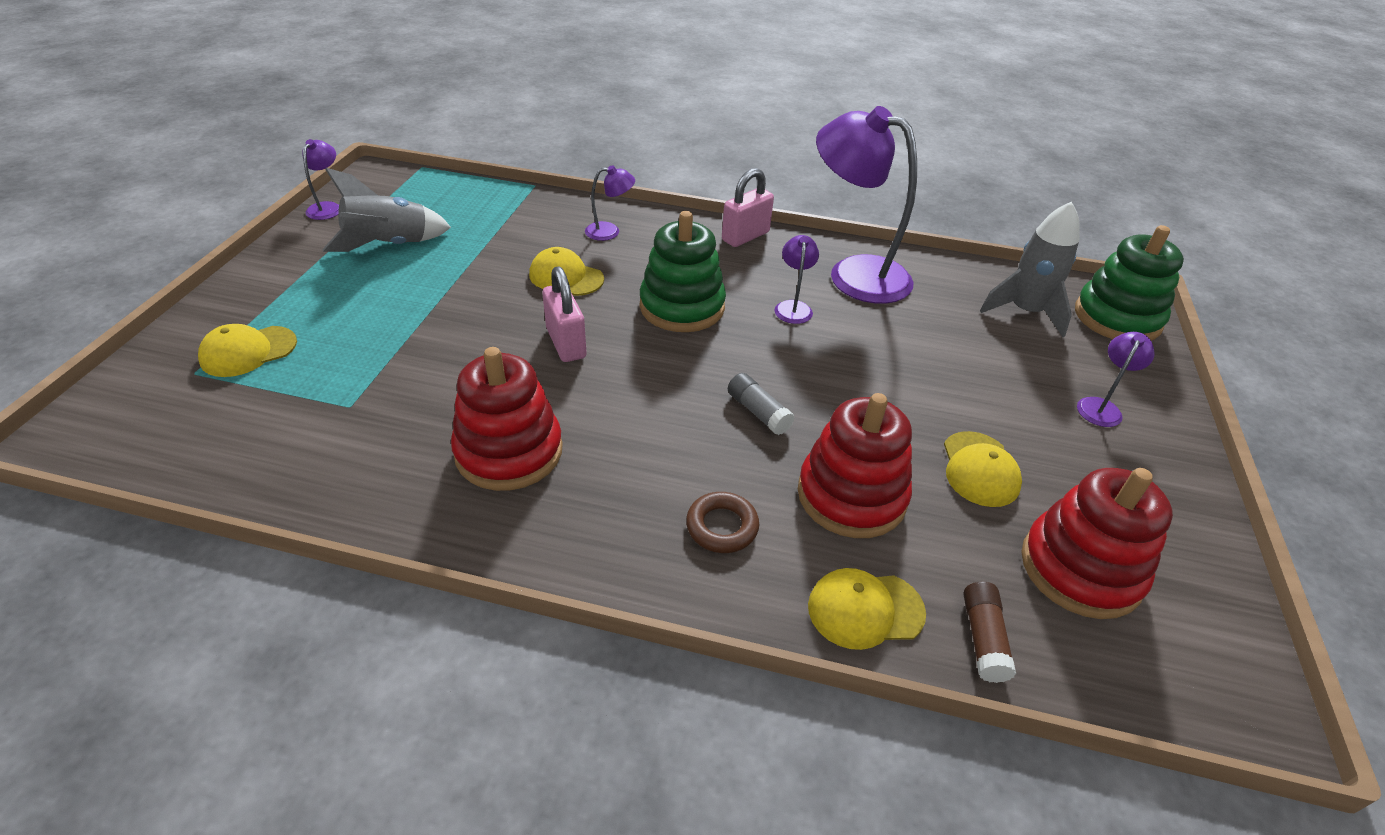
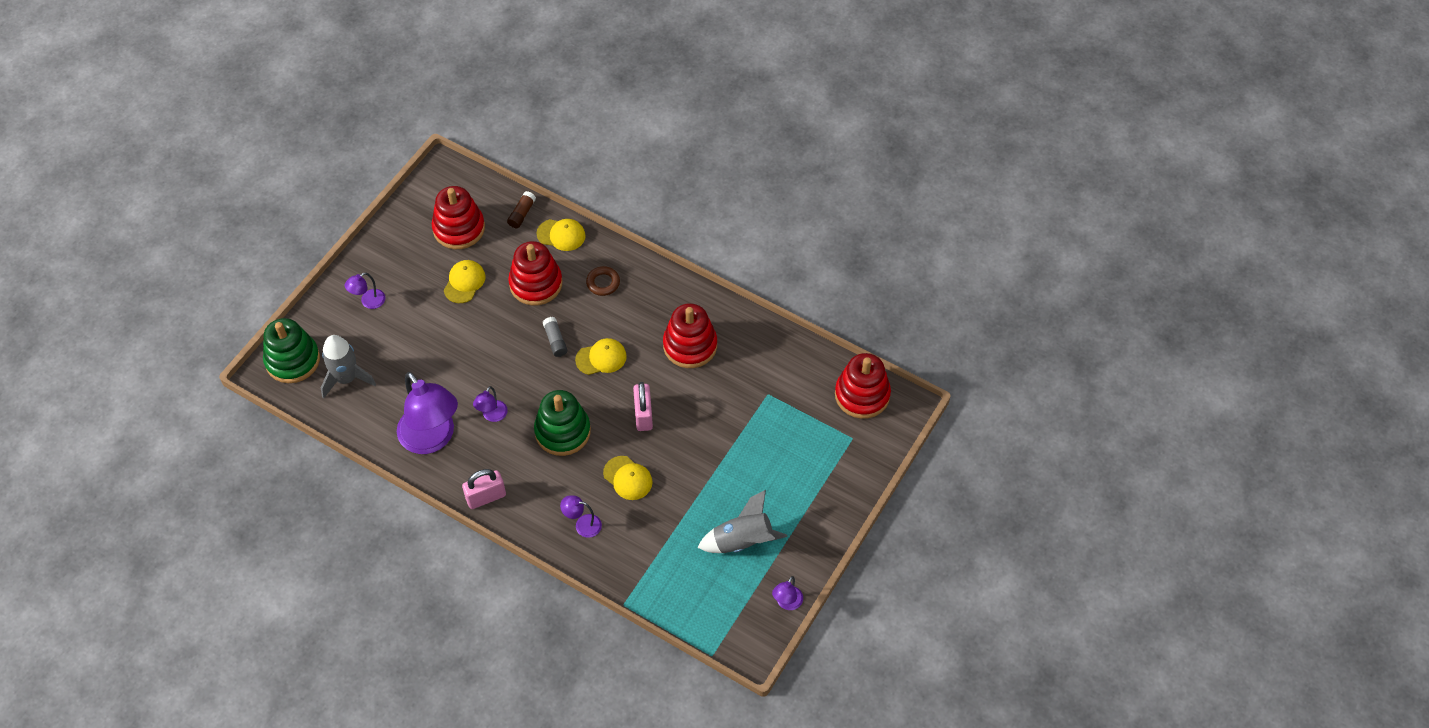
camera: 160 degrees left, 15 degrees up
(156, 436) = (862, 395): none -> red stacking toy
(248, 351) = (825, 449): yellow cap -> yellow cap (601, 358)

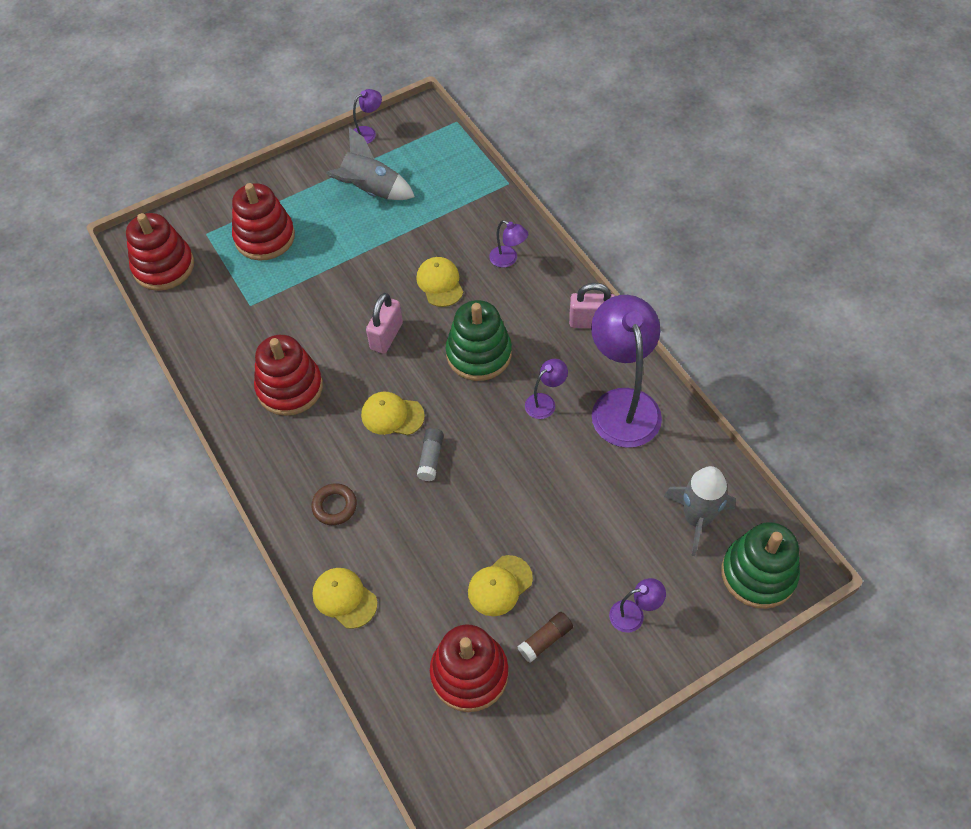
camera: 150 degrees left, 0 degrees up
(522, 214) = (376, 656): brown glue stick -> brown glue stick (545, 640)
(536, 284) = (413, 542): red stacking toy -> red stacking toy (265, 237)

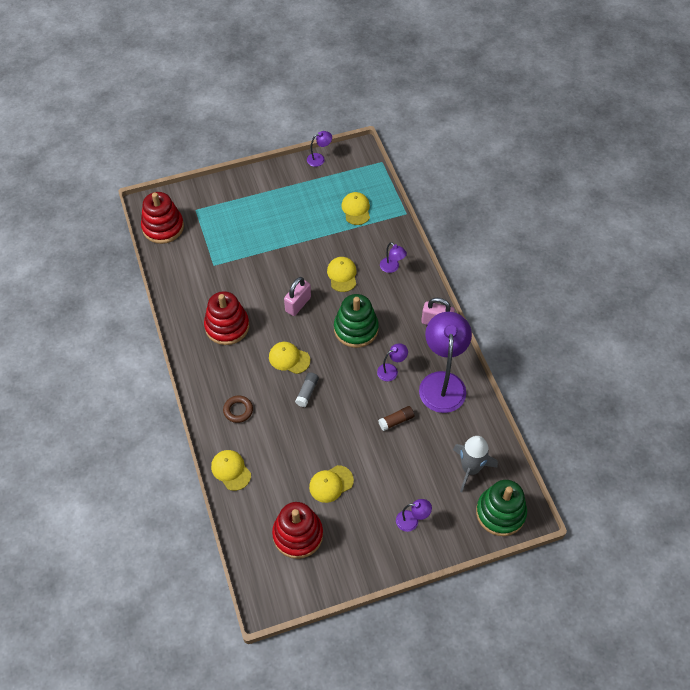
camera: 10 degrees right, 0 degrees up
(265, 237) = (233, 220): red stacking toy -> none
(370, 190) = (311, 200): grey rocket -> none
(437, 191) = (356, 209): none -> yellow cap
(545, 640) = (351, 524): brown glue stick -> brown glue stick (396, 421)

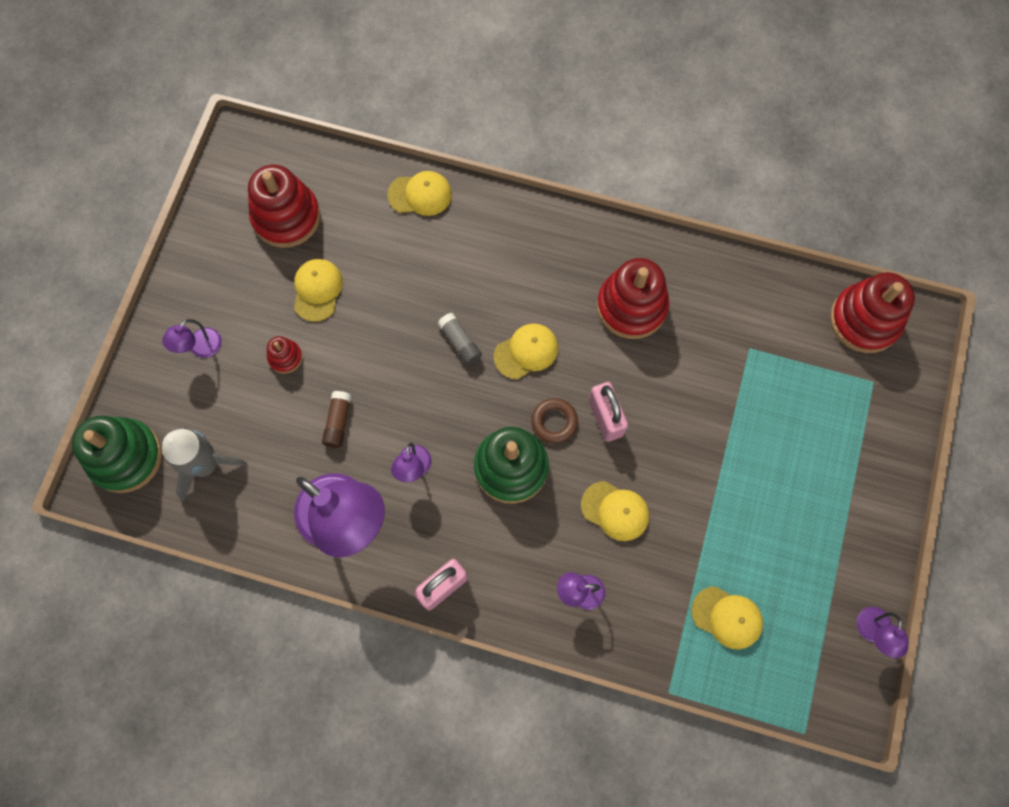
camera: 125 degrees right, 15 degrees up
(238, 410) = (494, 247): brown ring -> brown ring (554, 422)
(382, 472) = (285, 357): none -> red stacking toy

